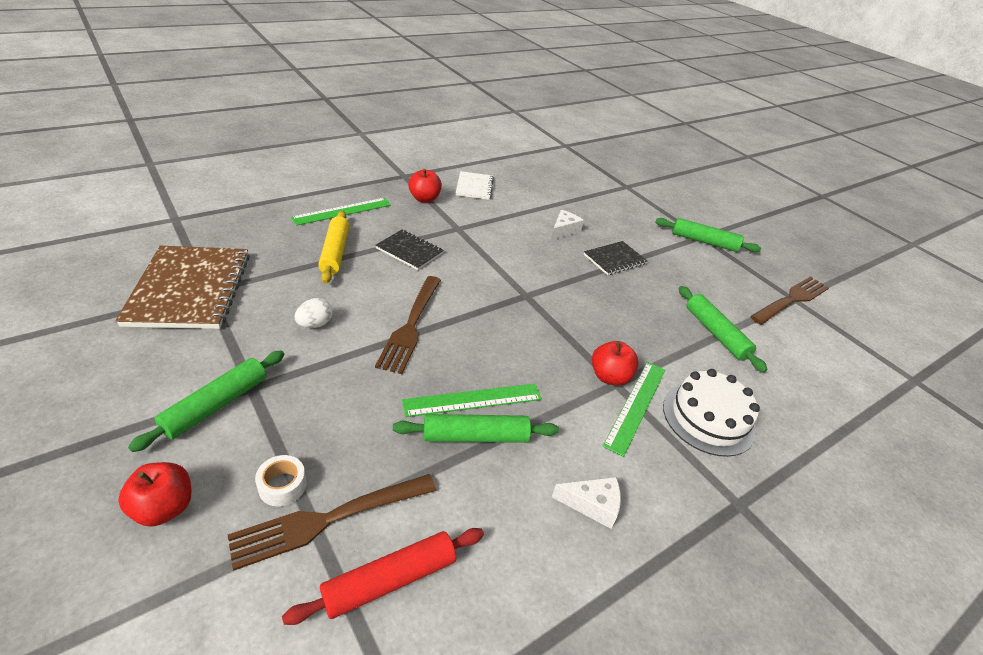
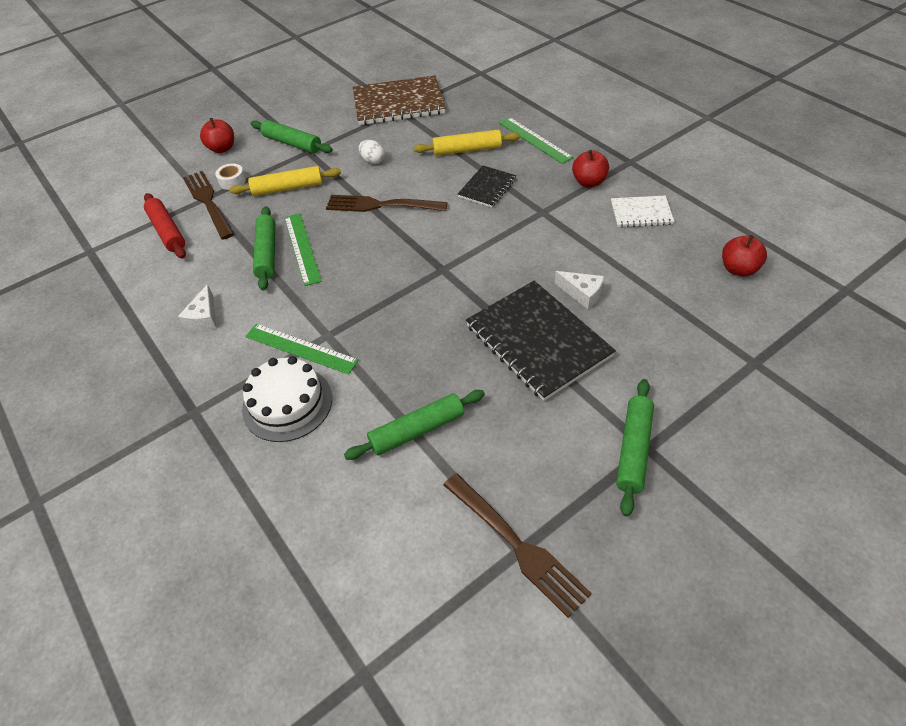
camera: 95 degrees right, 10 degrees up
(336, 412) = (288, 188): none -> yellow rolling pin
(609, 377) = (335, 330): red apple -> red apple (738, 269)
(614, 259) = (538, 341): black notebook -> black notebook, size x1.89

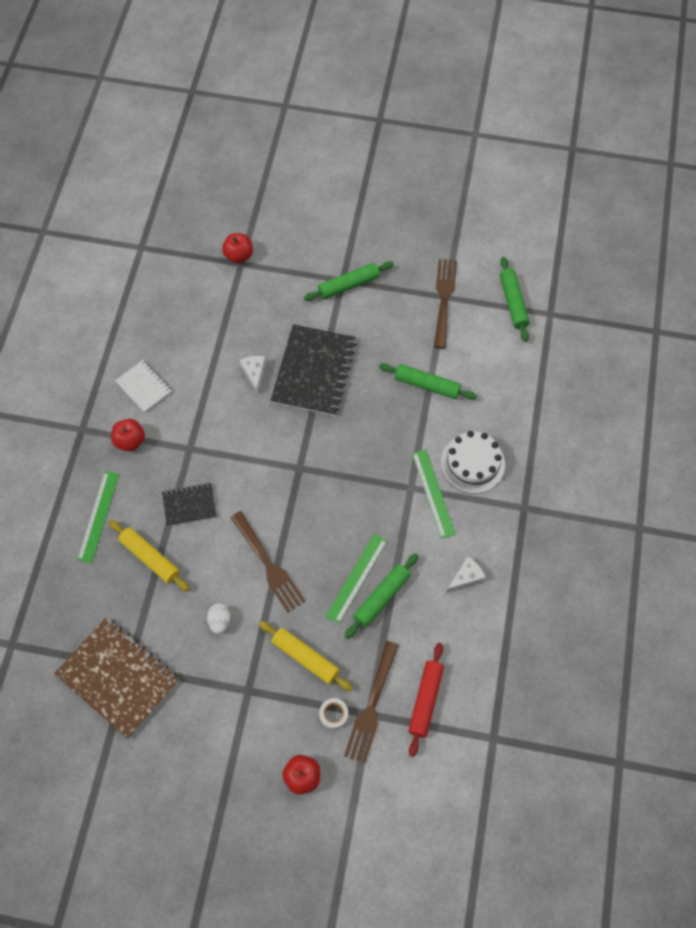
camera: 135 degrees left, 15 degrees up
(292, 143) = (248, 717): green rolling pin -> green rolling pin (513, 302)
(738, 269) = (163, 305): red apple -> red apple (239, 255)

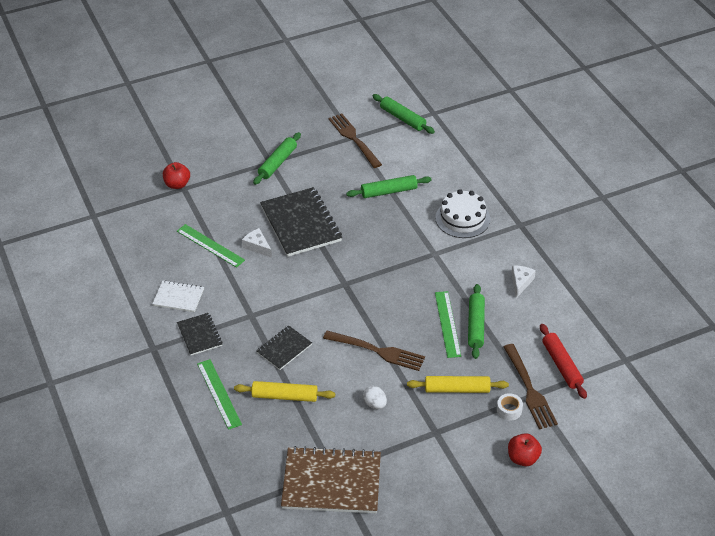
camera: 35 degrees left, 20 degrees down
(130, 441) = (199, 335): red apple -> black notebook
(433, 493) = (452, 248): green ruler -> green ruler (210, 245)

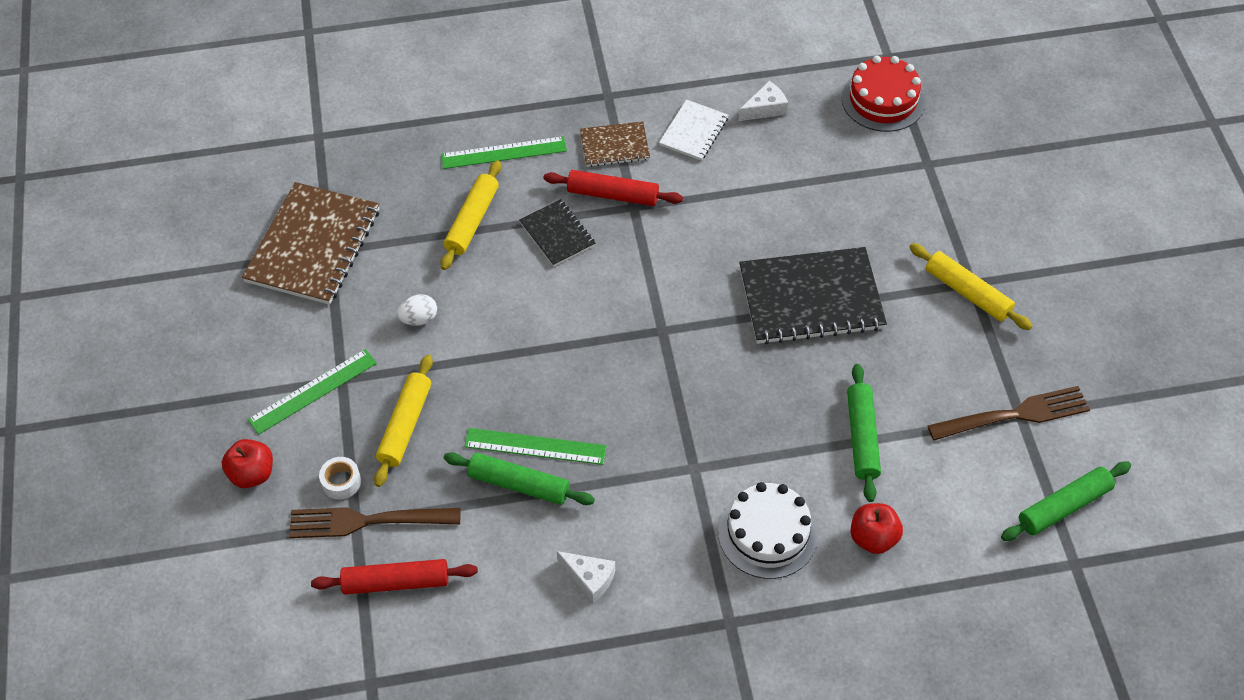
camera: 105 degrees right, 10 degrees up
(133, 213) = (883, 100): none -> red cake
(177, 184) = (938, 157): red apple -> red apple (873, 538)
(199, 335) = (615, 146): black notebook -> brown notebook
(210, 245) = (790, 180): green ruler -> green ruler (313, 391)
(243, 327) = (613, 195): none -> red rolling pin
(257, 246) = (773, 235): white cheese -> white cheese (765, 108)
(278, 163) = (967, 293): green rolling pin -> yellow rolling pin
(377, 351) = (513, 343): brown fork -> none

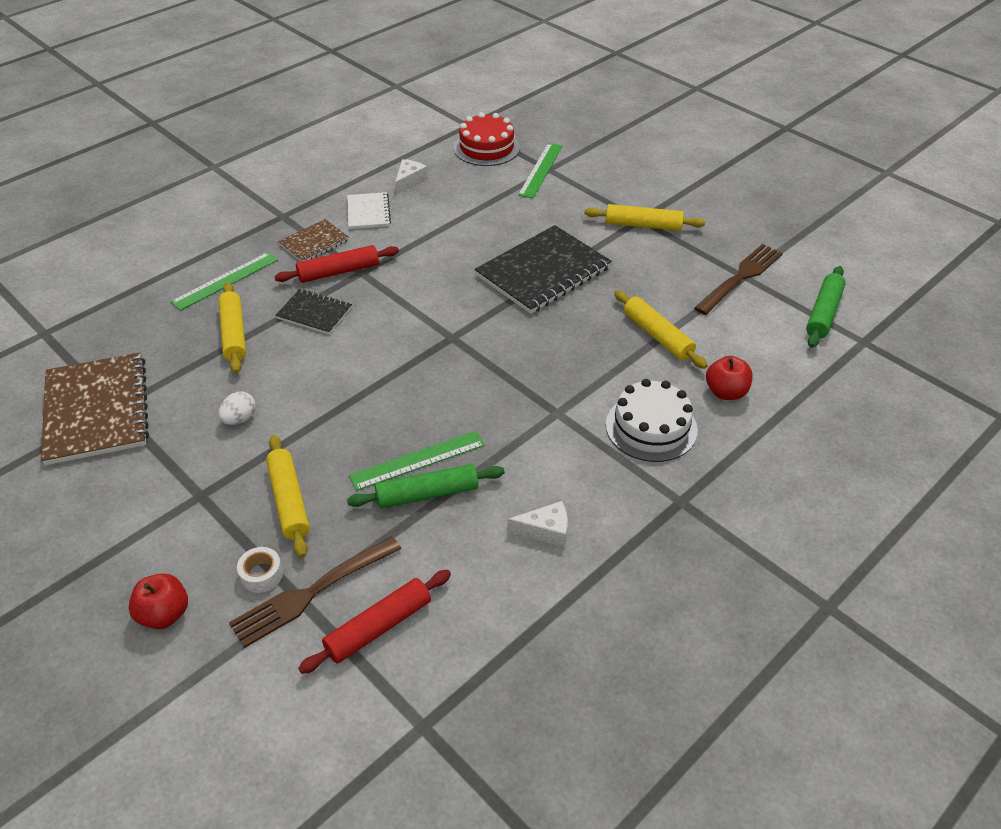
camera: 35 degrees left, 10 degrees down
(313, 391) = (178, 517): green ruler -> green ruler (540, 170)
(862, 437) = (657, 336): green rolling pin -> yellow rolling pin

